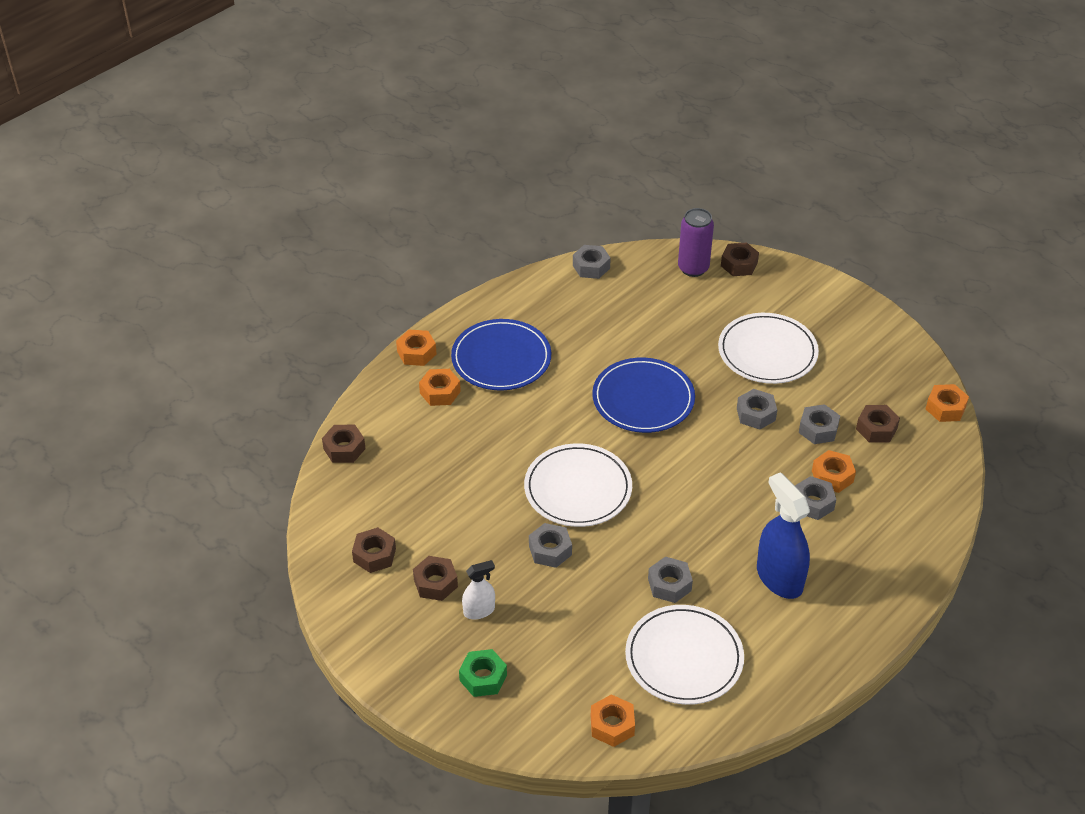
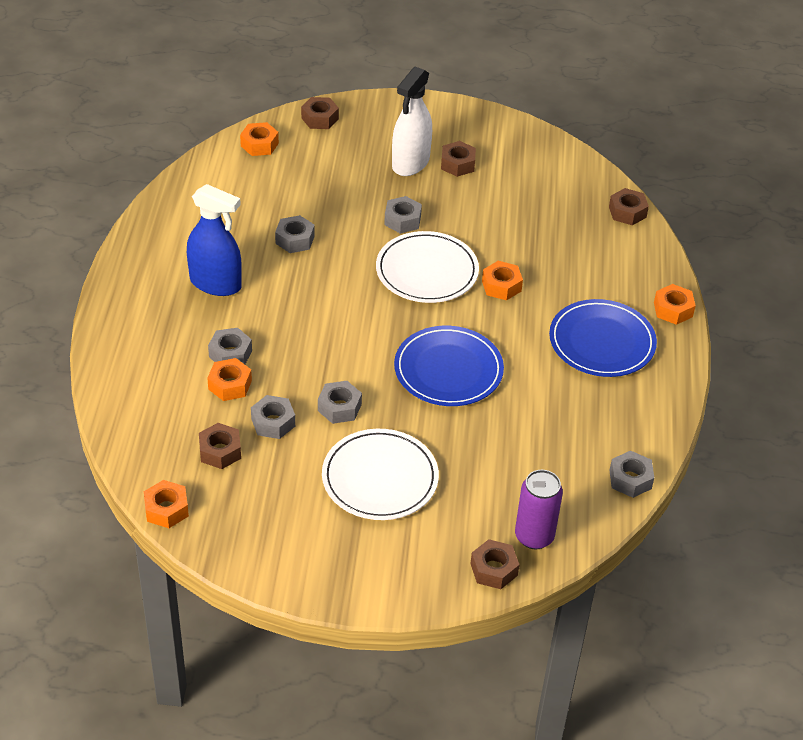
camera: 140 degrees right, 0 degrees up
(374, 555) = (517, 160): brown nut -> brown nut (320, 118)
(440, 392) = (614, 288): orange nut -> orange nut (501, 286)
(479, 610) = (410, 163): white spray bottle -> white spray bottle, size x1.86
(483, 677) = (367, 131): green nut -> none
(684, 657) = (244, 201): white plate -> none

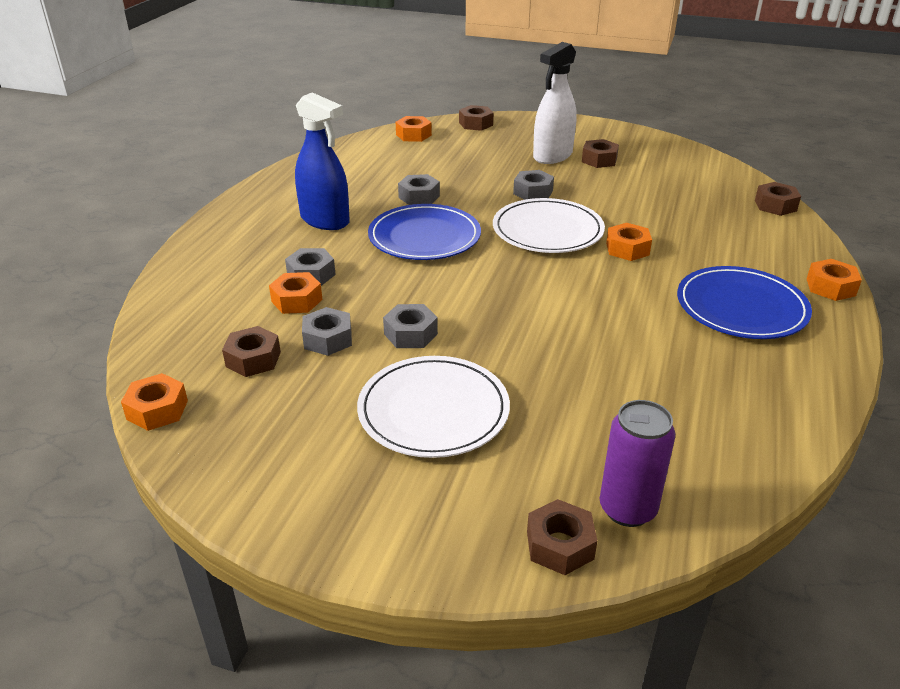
camera: 15 degrees right, 10 degrees down
(448, 370) = (550, 313): blue plate -> blue plate (424, 237)
(630, 479) = (775, 455): grey nut -> none

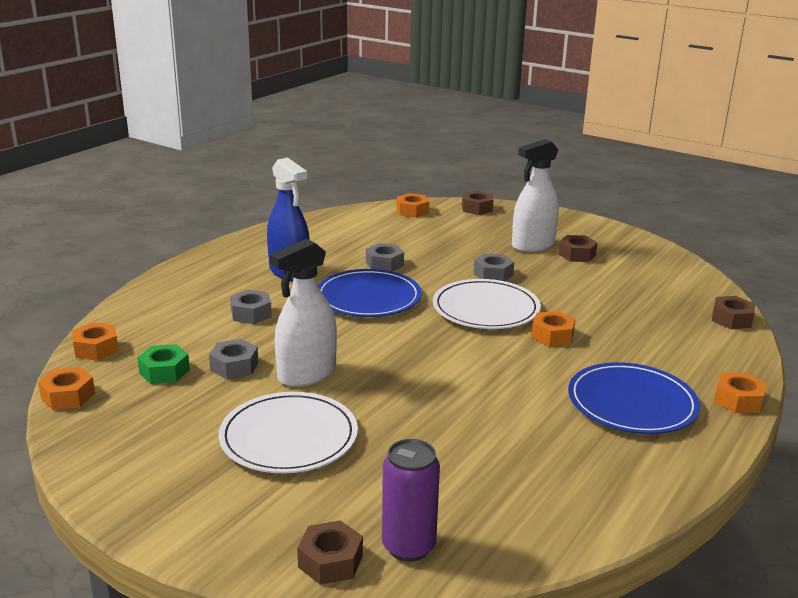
camera: 15 degrees right, 10 degrees down
(253, 359) = (164, 372): brown nut -> green nut
(297, 300) = (227, 332): orange nut -> orange nut (96, 349)
(410, 334) = (307, 374): grey nut -> white spray bottle

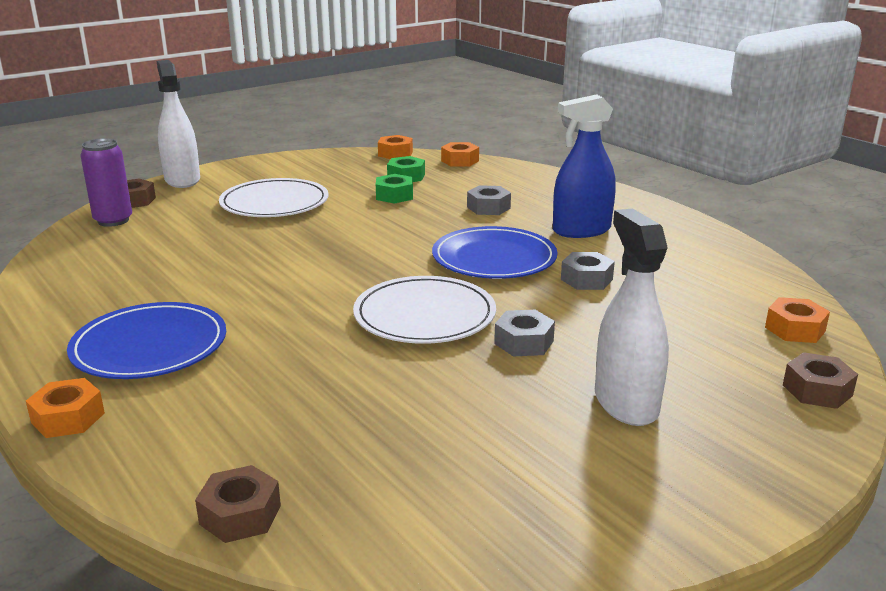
camera: 110 degrees right, 0 degrees up
(234, 366) = (394, 196): grey nut -> green nut
(307, 374) = (358, 217): white spray bottle -> white spray bottle (182, 180)
(552, 336) = (326, 340): orange nut -> none
(576, 255) = (572, 436): brown nut -> none

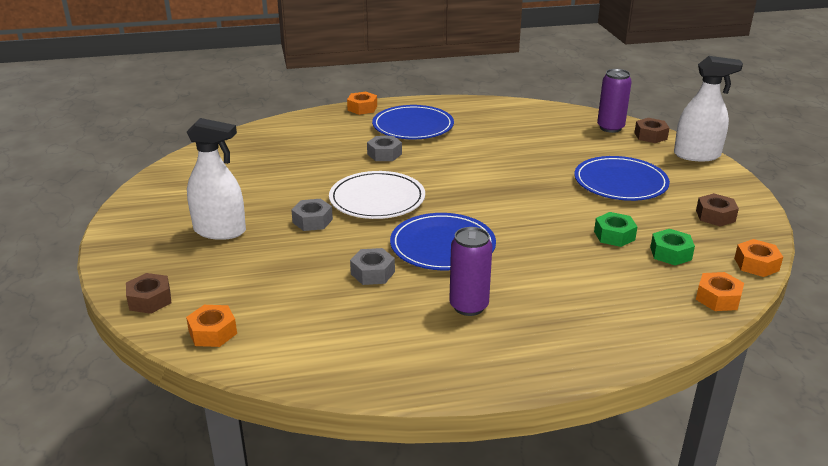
camera: 115 degrees right, 5 degrees up
(240, 515) = (257, 131): brown nut -> brown nut (715, 216)
(274, 203) = (620, 182): white plate -> blue plate
(488, 208) = (556, 274): grey nut -> grey nut (384, 154)
(581, 230) = (468, 306): blue spray bottle -> purple can

